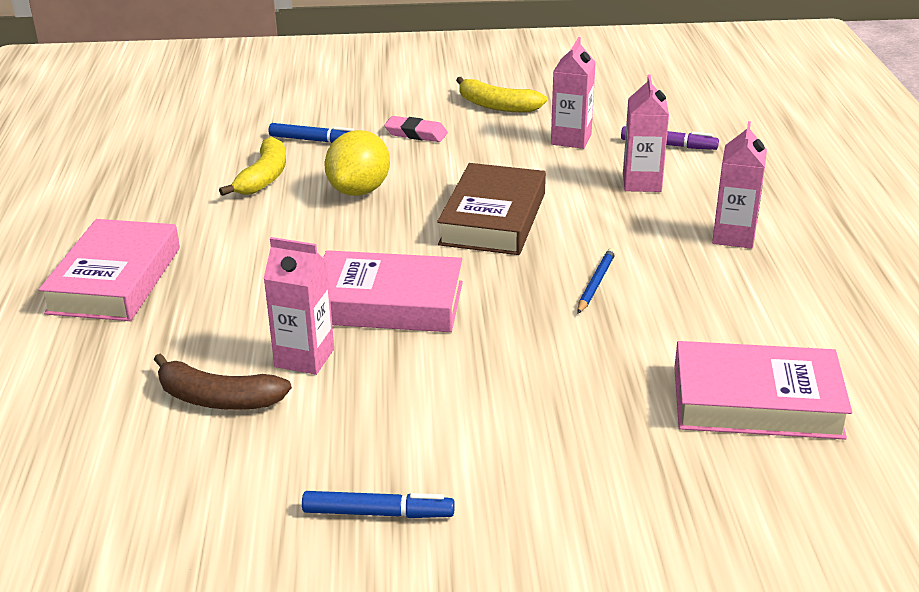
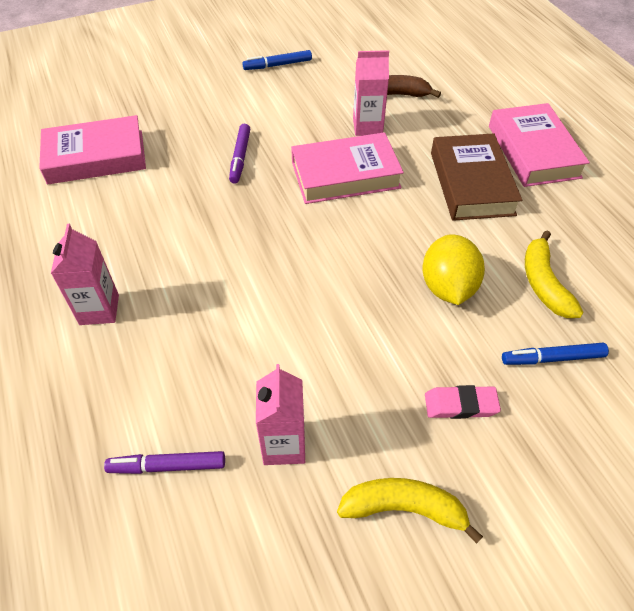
camera: 160 degrees right, 20 degrees up
(493, 219) = (312, 279): brown book -> brown book (471, 183)
(525, 354) = (240, 157): none -> purple marker
(596, 283) = (208, 226): blue pencil -> none
(642, 183) = (189, 373): pink carton -> none

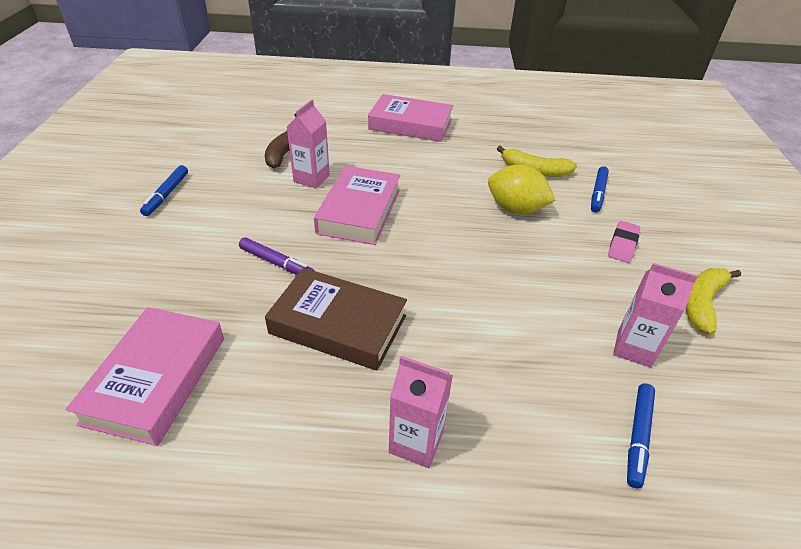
camera: 65 degrees left, 10 degrees down
(167, 466) = (637, 437): purple marker -> blue marker
(471, 183) = (420, 159): brown book -> brown book (338, 325)

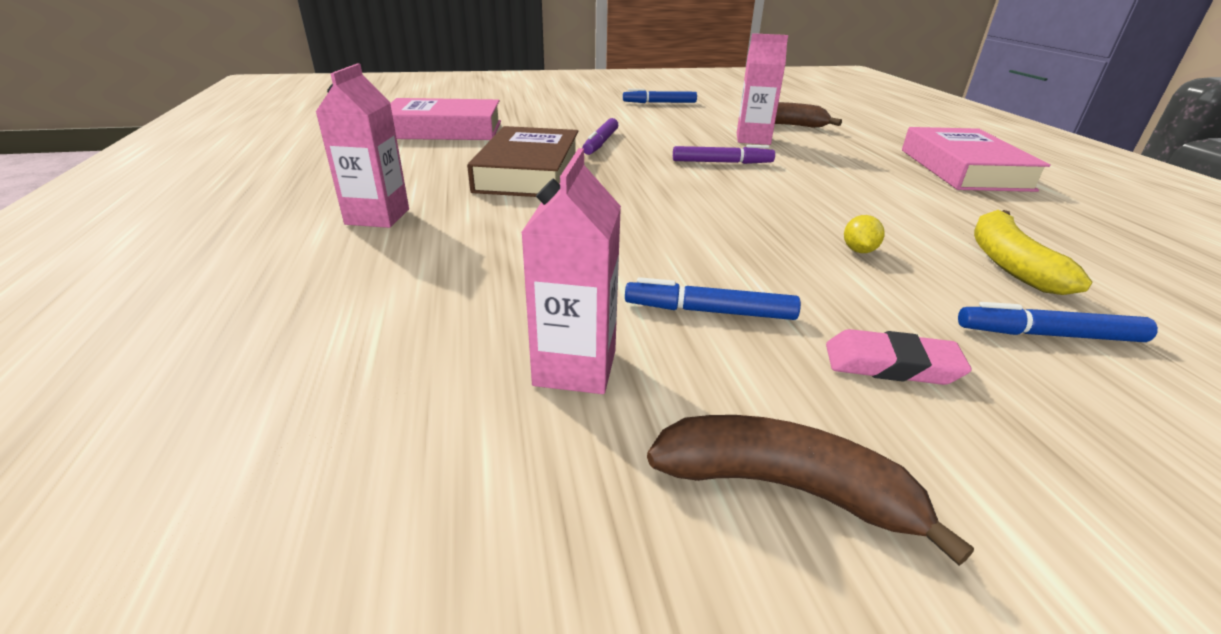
camera: 75 degrees right, 10 degrees down
(359, 211) = (722, 162): pink book -> purple marker
(515, 209) = (858, 250): yellow lemon -> yellow lemon, size x0.43
(637, 437) = (374, 364): blue marker -> blue marker (709, 311)
(702, 303) = (785, 487): yellow banana -> brown banana

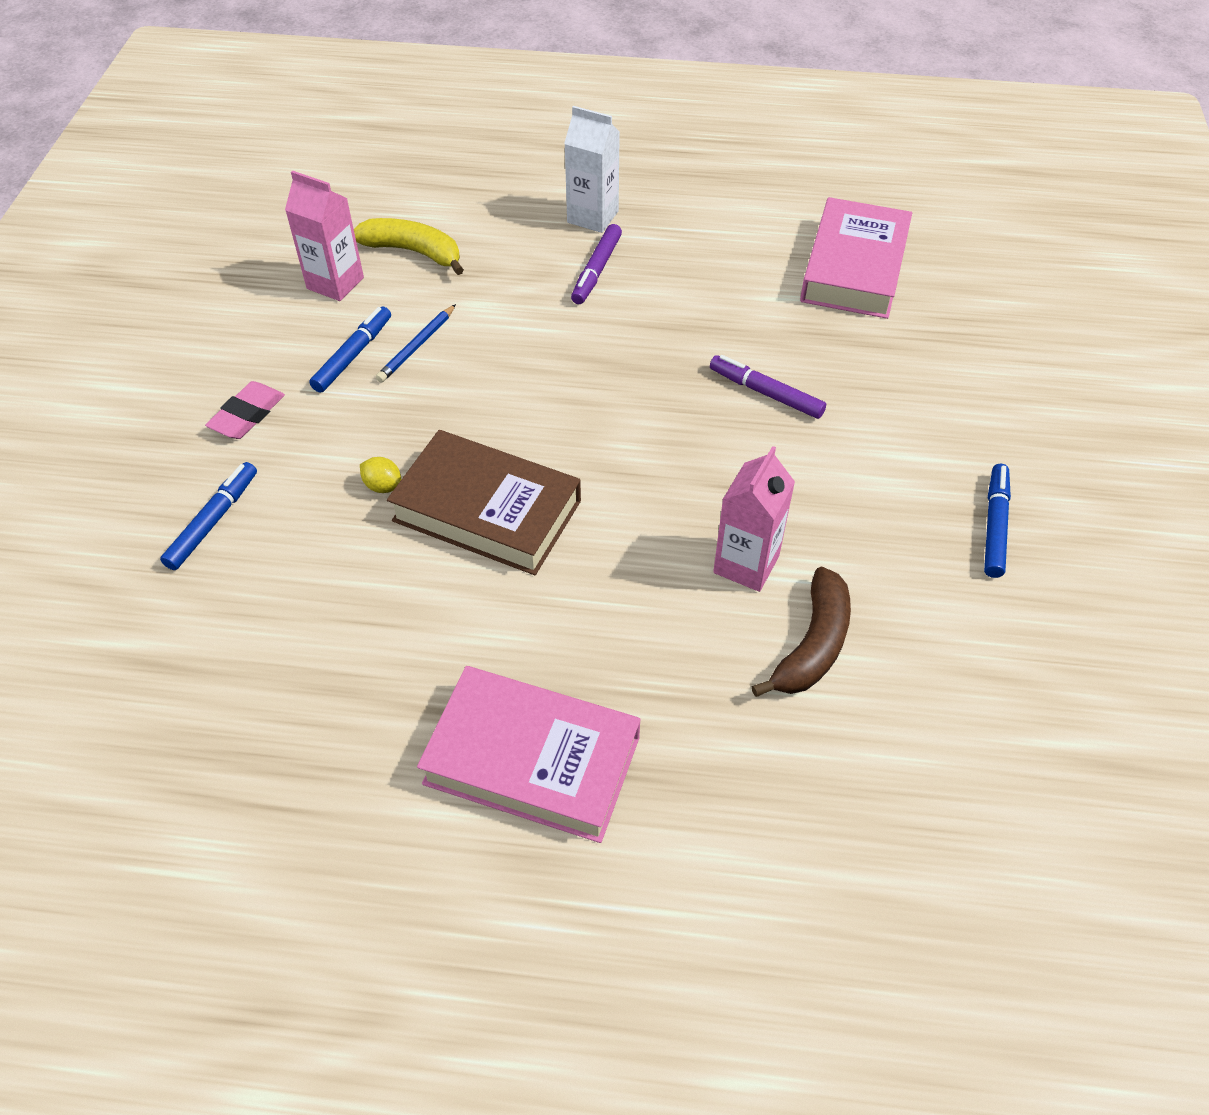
camera: 110 degrees right, 20 degrees up
(377, 217) = (593, 217): pink carton -> white carton
(528, 172) = (672, 314): brown book -> brown book (487, 510)
(659, 273) = (416, 346): none -> blue pencil
(722, 162) = (653, 485): purple marker -> purple marker (596, 270)
(785, 487) = (207, 329): brown banana -> none
(1009, 263) = (302, 584): yellow banana -> yellow banana (413, 252)

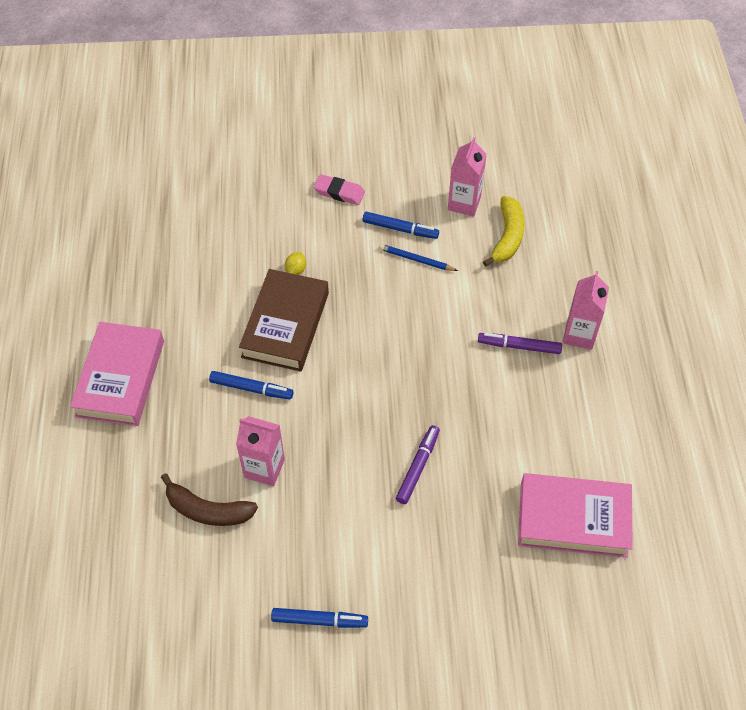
camera: 80 degrees right, 5 degrees up
(213, 521) = (258, 200): blue marker -> blue marker (251, 389)
(593, 217) = (579, 334): white carton -> pink carton

